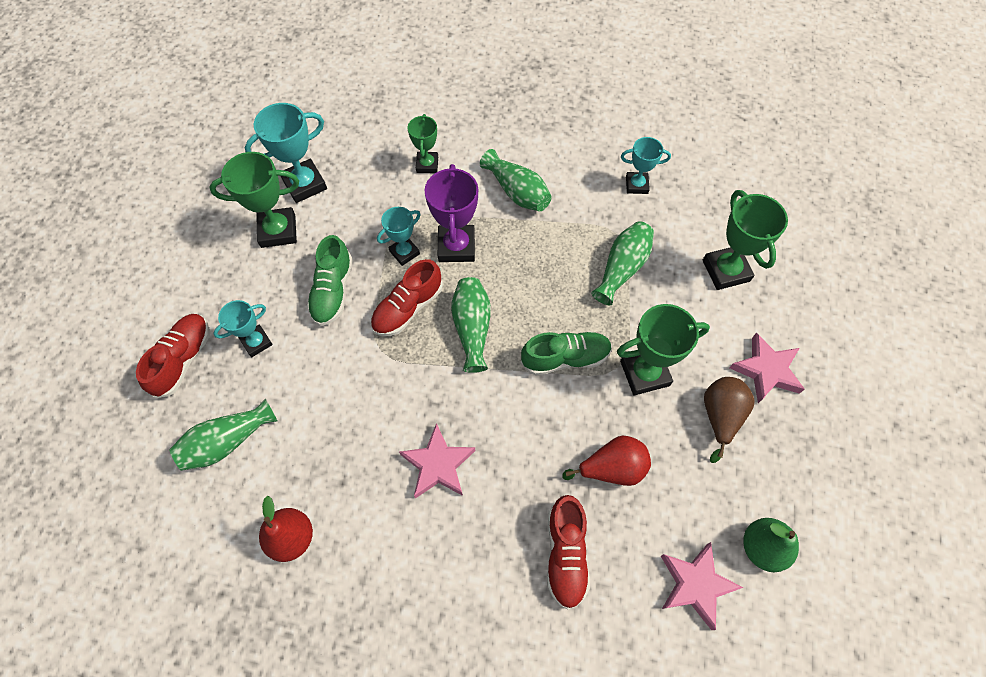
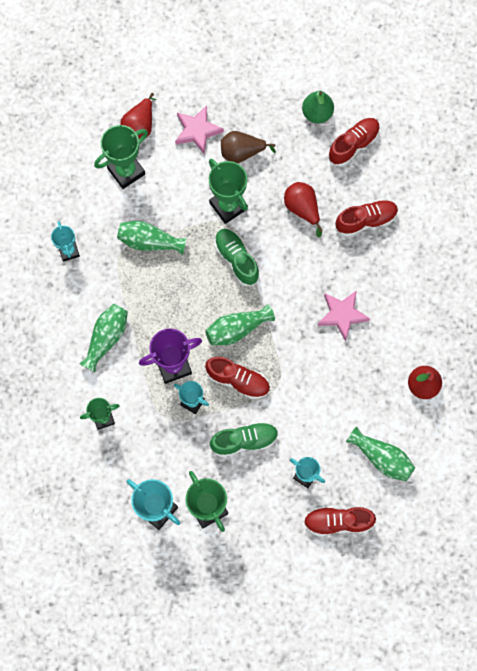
camera: 110 degrees left, 10 degrees up
(695, 584) = (353, 145): pink star -> red shoe
(787, 304) = (140, 126): none -> red pear

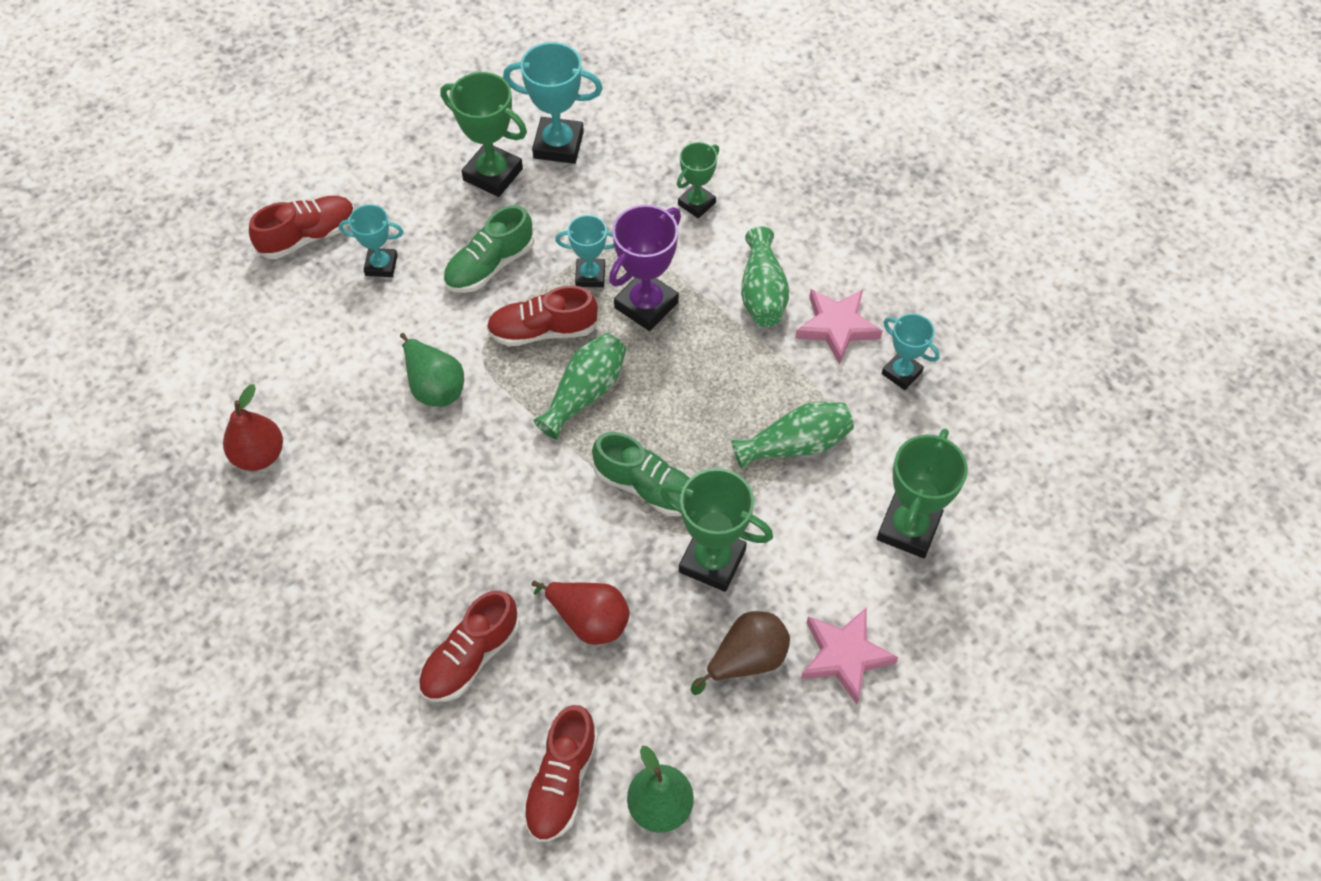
camera: 150 degrees right, 15 degrees down
(140, 126) = (942, 611): red pear -> none
(313, 377) = (434, 386): none -> green pear
(342, 315) = (435, 491): pink star -> pink star (837, 327)
(381, 458) = (281, 334): green vase -> none

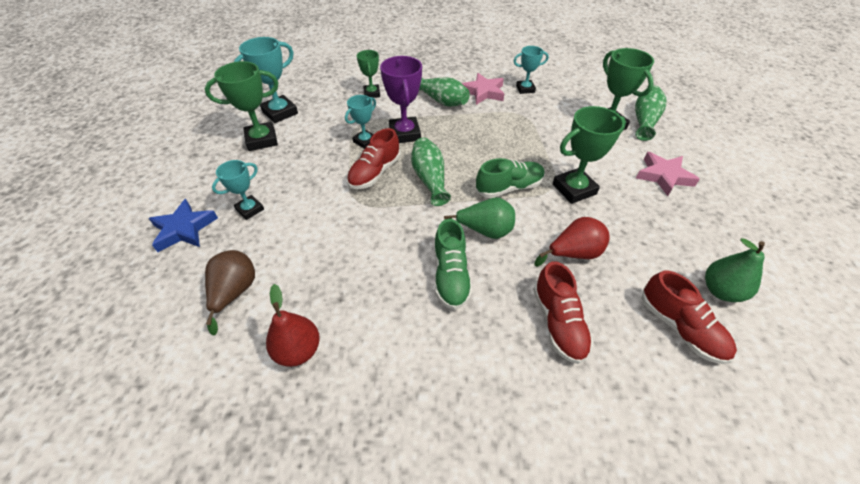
camera: 50 degrees left, 10 degrees down
(308, 236) = (184, 229): red shoe -> blue star
(434, 386) = (355, 232): green pear -> green pear (484, 231)
(490, 266) = (311, 170): green shoe -> green shoe (451, 276)
(746, 659) = (643, 208): brown pear -> brown pear (235, 293)
(795, 445) = (532, 132): green vase -> green vase (644, 121)

